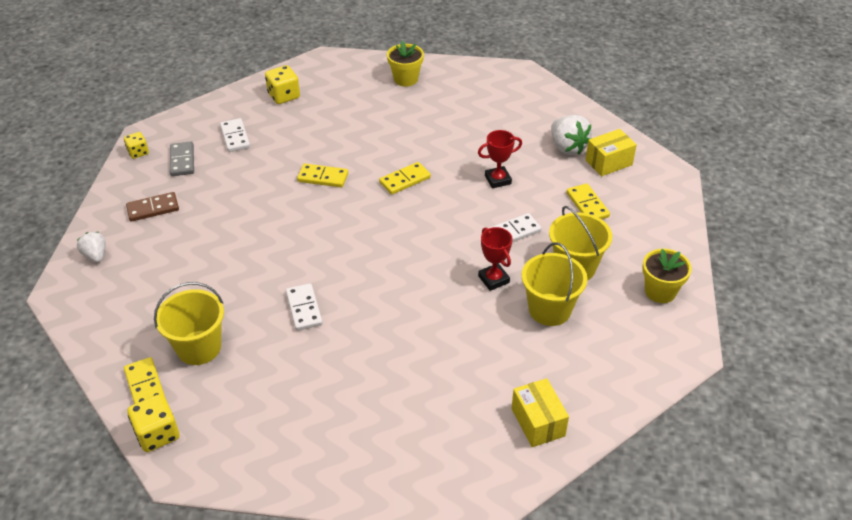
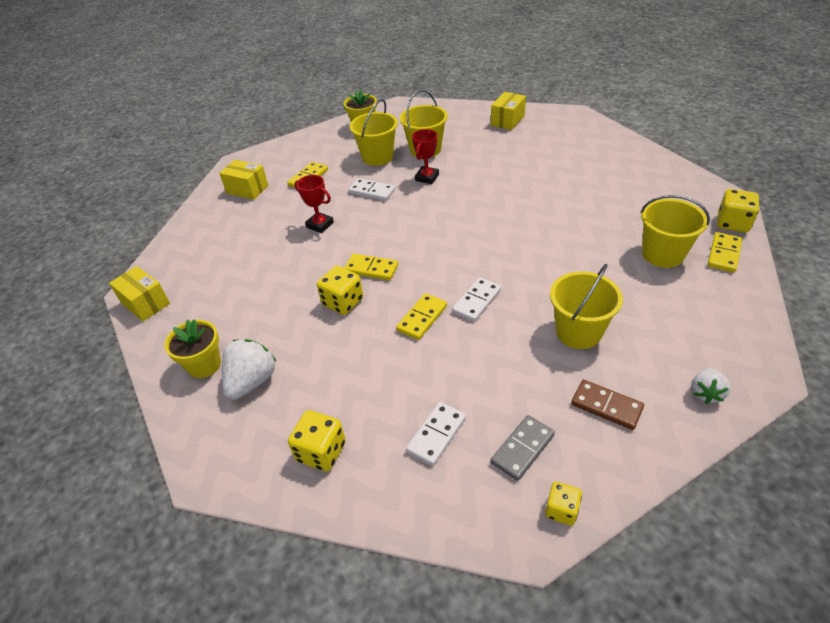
camera: 125 degrees left, 0 degrees up
(210, 238) = (578, 332): none -> yellow bucket
(304, 309) = (562, 233): white domino -> white domino (477, 301)
(323, 177) = (422, 318): yellow domino -> yellow domino turned 60 degrees clockwise
(387, 151) = (343, 302): none -> yellow dice
(500, 73) = (145, 303): none -> yellow box
(567, 147) = (243, 214): white strawberry -> white strawberry (252, 381)

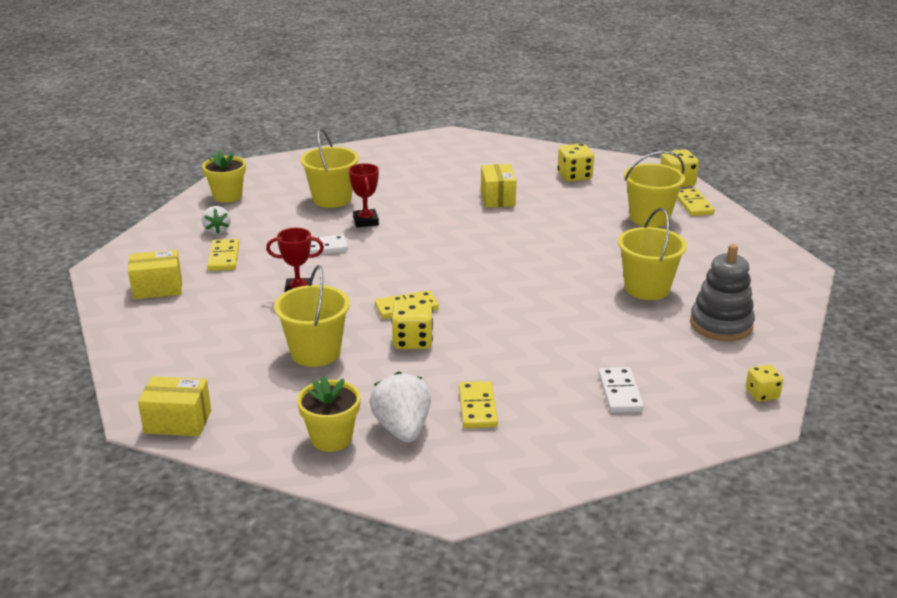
camera: 40 degrees left, 15 degrees down
(321, 452) = (539, 444): yellow dice -> yellow dice (574, 176)
(377, 157) = (284, 218): yellow bucket -> yellow bucket (315, 352)
(422, 318) = (505, 325): yellow domino -> yellow domino (477, 407)
(477, 301) = (539, 297): white domino -> none
(507, 120) = (389, 155): yellow box -> yellow box (497, 198)
(522, 449) = (694, 373): grey domino -> none
(606, 406) = (721, 325): brown domino -> grey stacking toy
(705, 393) = (775, 292): white strawberry -> white strawberry (217, 230)

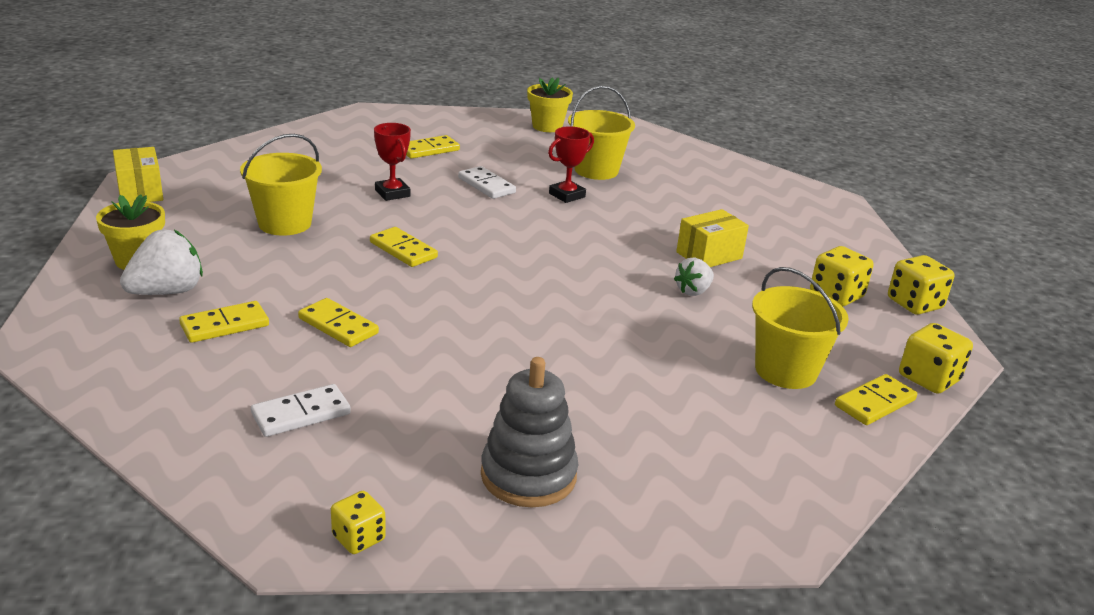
camera: 60 degrees right, 0 degrees up
(157, 288) = (351, 137): yellow box -> none
(217, 230) = (476, 136): white strawberry -> white strawberry (693, 291)
(412, 341) = (337, 266): yellow dice -> yellow dice (914, 304)
(508, 357) = (338, 326): none -> yellow domino
(647, 288) = (579, 397): yellow bucket -> none

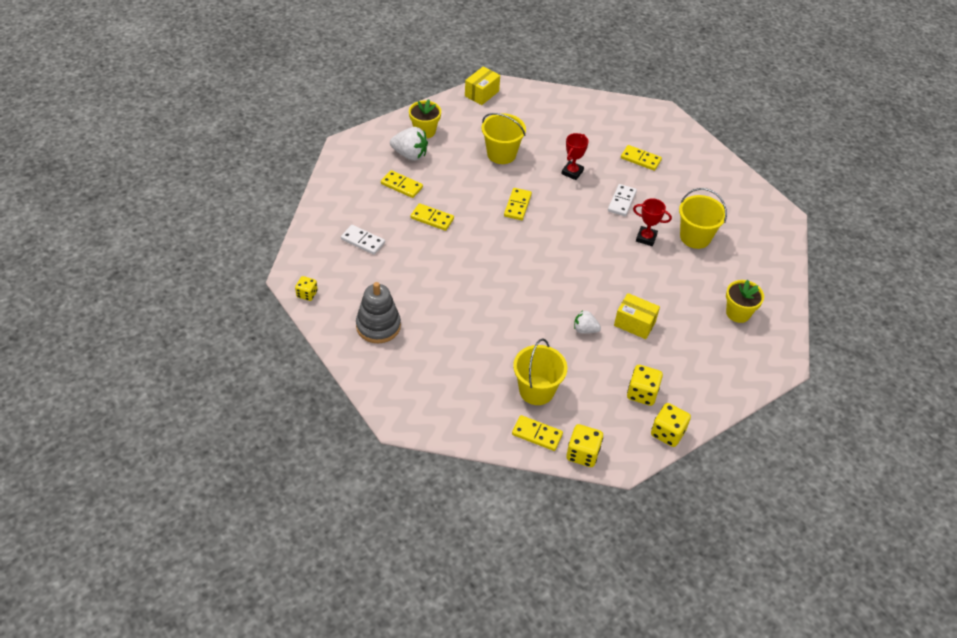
camera: 60 degrees right, 20 degrees up
(338, 326) = (432, 218): yellow domino -> yellow domino turned 75 degrees counterclockwise
(547, 126) = (735, 190): yellow flower pot -> yellow flower pot (738, 313)

